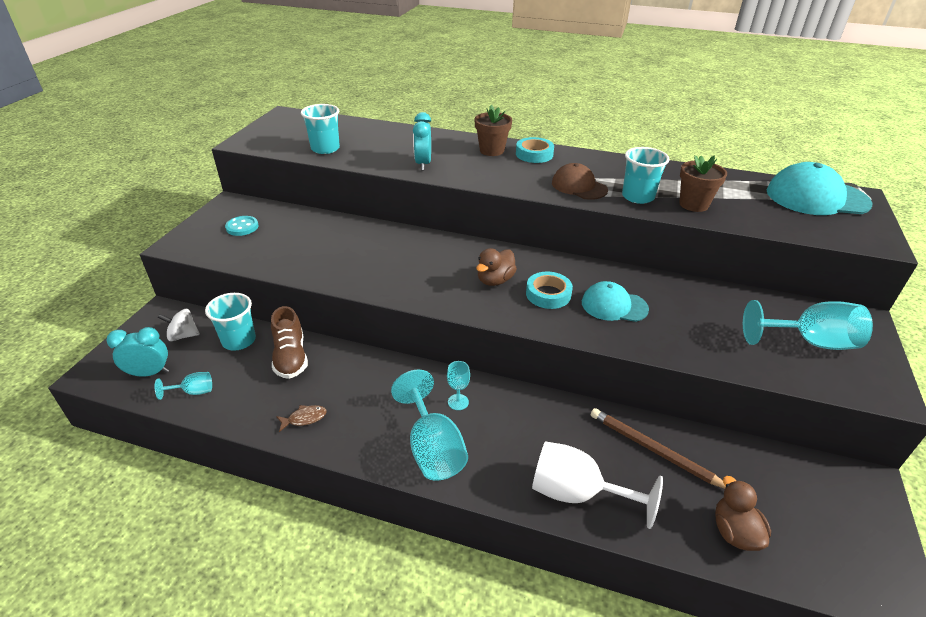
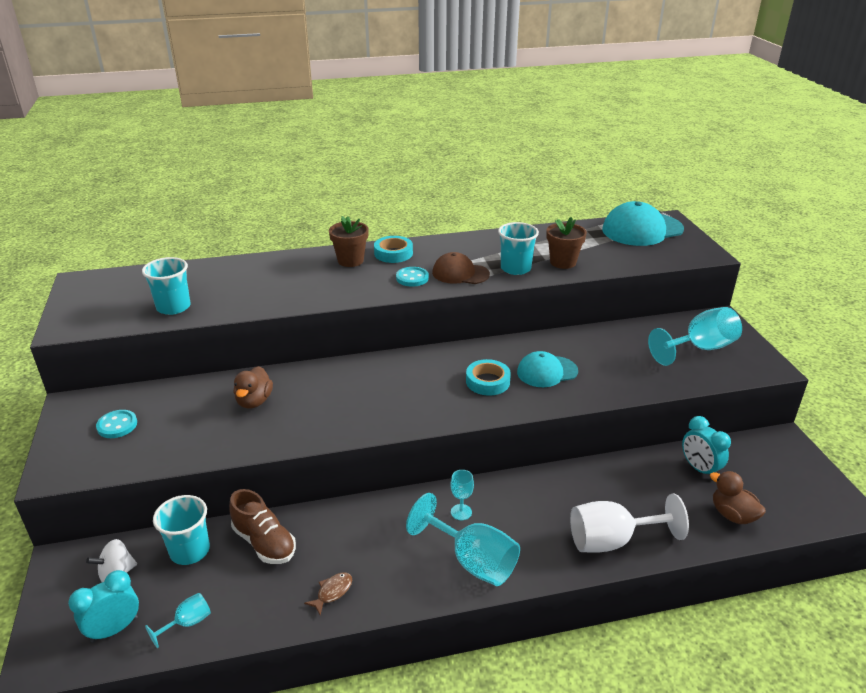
camera: 30 degrees left, 5 degrees down
(423, 164) = (297, 293): turquoise clock -> turquoise clock (699, 469)
(495, 280) = (432, 386): brown duck -> brown duck (254, 401)
(531, 178) = (412, 278): none -> turquoise button
(653, 450) = (639, 481): brown pencil -> none

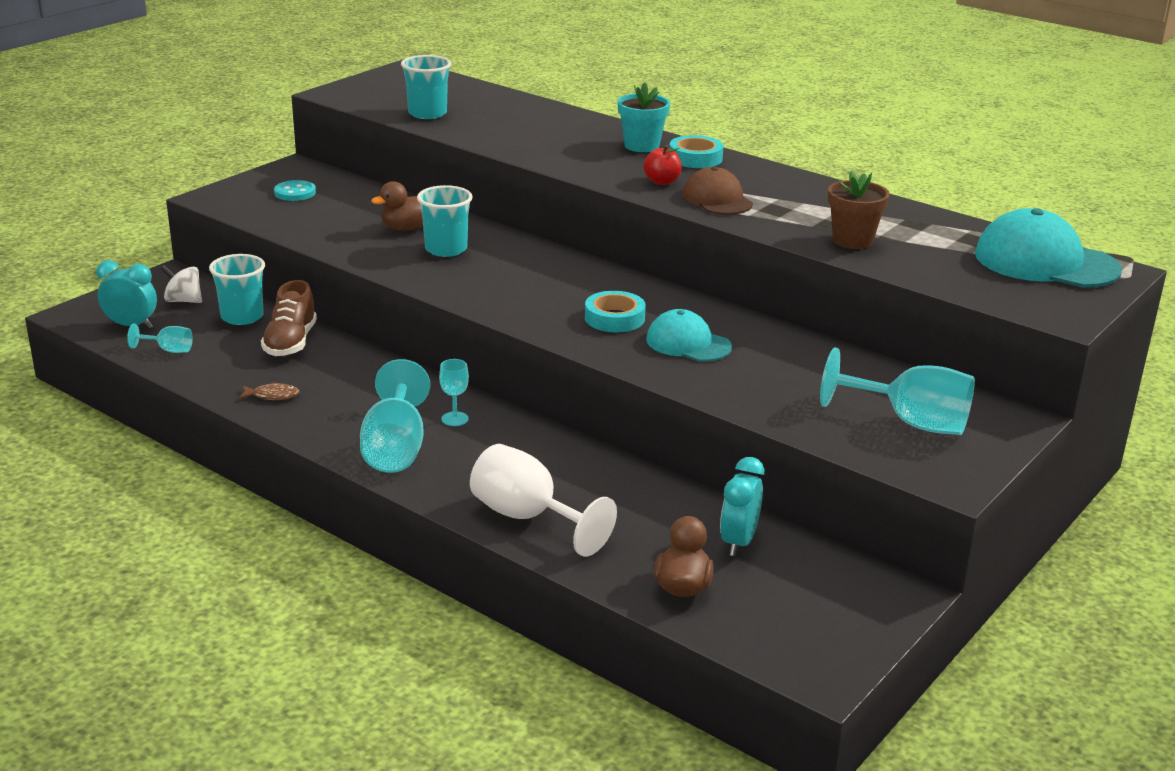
camera: 50 degrees right, 5 degrees down
(350, 260) = (641, 146): brown flower pot -> turquoise flower pot
(412, 278) = (662, 182): turquoise button -> red apple
(515, 268) = (785, 221): turquoise cup -> turquoise cup (446, 249)

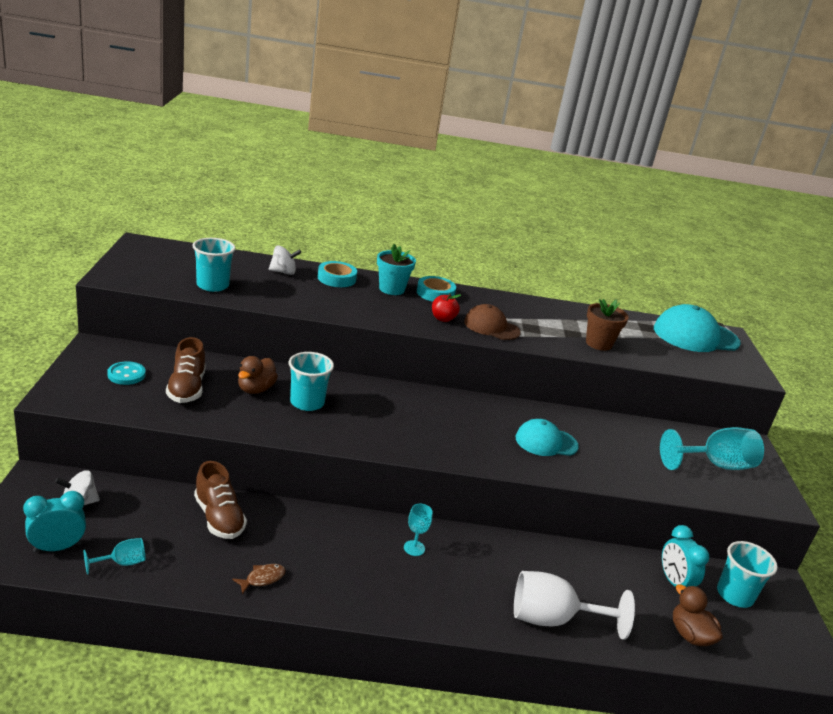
camera: 40 degrees left, 0 degrees up
(242, 317) = (150, 504): turquoise cup -> turquoise cup (734, 595)
(338, 214) = (187, 388): none -> brown shoe
(395, 448) = (406, 594): turquoise goblet -> none
(528, 113) = (283, 272): none -> white spinning top
(614, 318) = (483, 434): turquoise tape -> turquoise tape (336, 278)

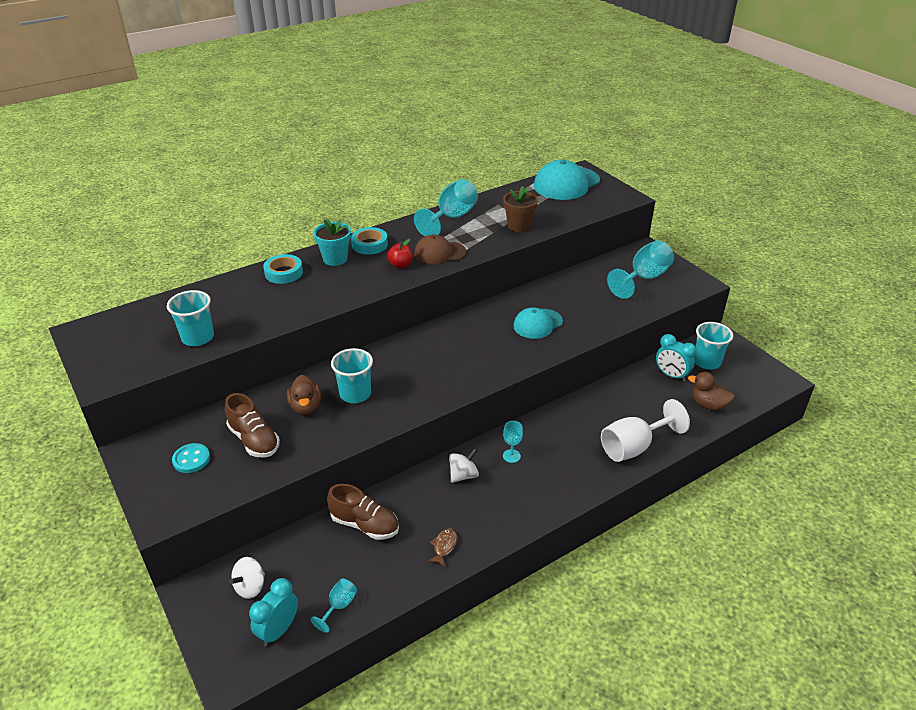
camera: 30 degrees left, 10 degrees up
(283, 272) = (236, 291): white spinning top -> white spinning top (463, 475)
(538, 309) = (451, 218): none -> turquoise goblet

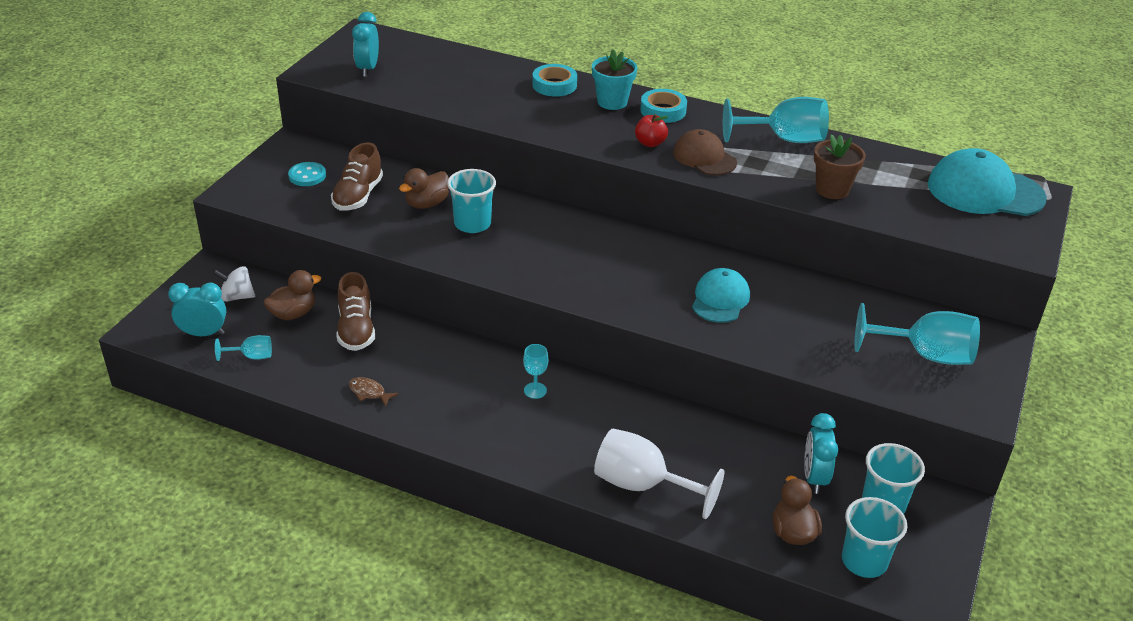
camera: 55 degrees right, 0 degrees up
(141, 350) = (367, 69): none -> turquoise clock
(198, 337) = (411, 86): turquoise cup -> turquoise cup (864, 561)
(309, 556) = (293, 313): none -> brown duck
(444, 546) = (369, 392): brown fish -> brown fish turned 135 degrees counterclockwise
(463, 475) = (475, 367): white spinning top -> none
(538, 324) = (720, 299): turquoise cap -> turquoise cap turned 90 degrees clockwise

